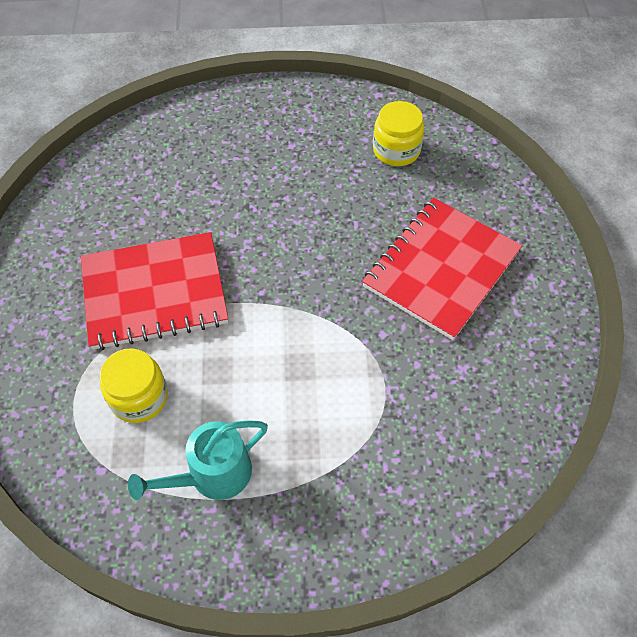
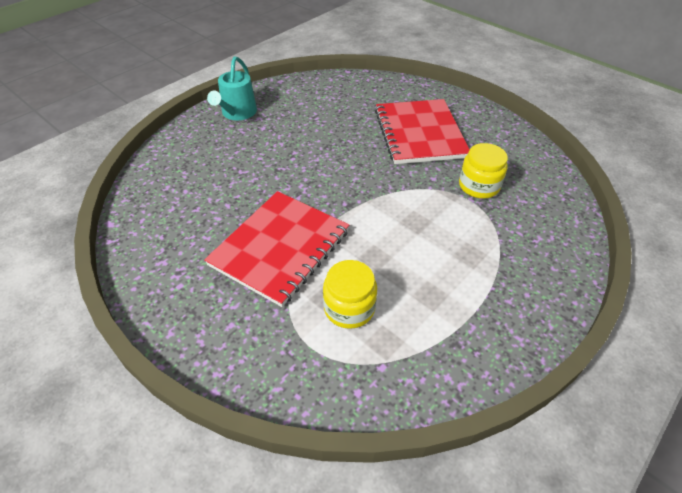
camera: 45 degrees left, 10 degrees down
(213, 475) = (448, 309): turquoise watering can -> turquoise watering can (237, 113)
(396, 150) = (325, 98): yellow jar -> yellow jar (479, 186)

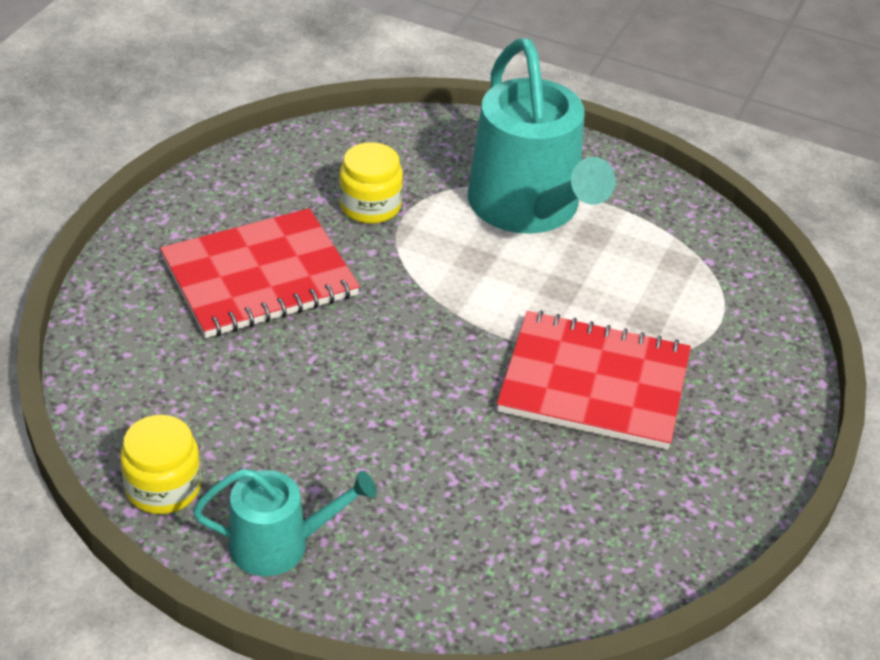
camera: 110 degrees left, 5 degrees down
(349, 308) = (651, 298): yellow jar -> yellow jar (163, 487)
(468, 265) = (529, 208): none -> turquoise watering can

